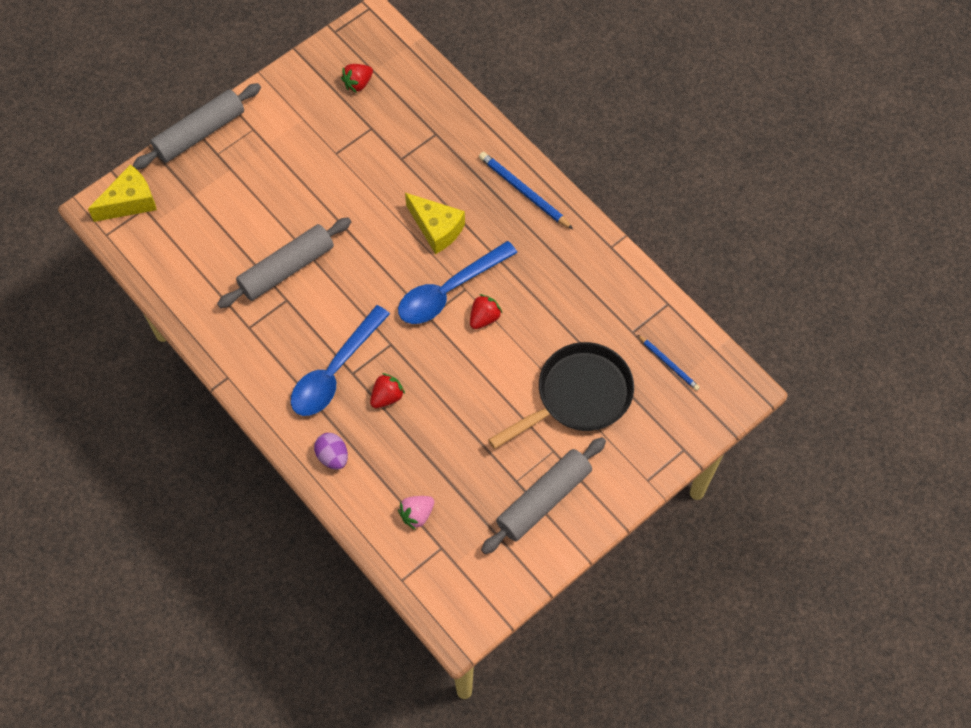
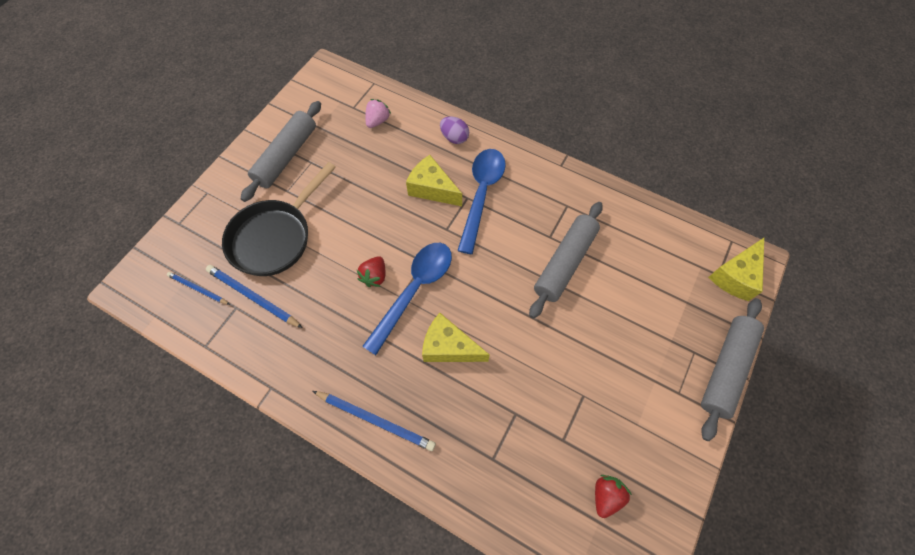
camera: 160 degrees right, 0 degrees up
(387, 397) = (432, 189): red strawberry -> yellow cheese
(613, 337) = (253, 297): none -> blue pencil

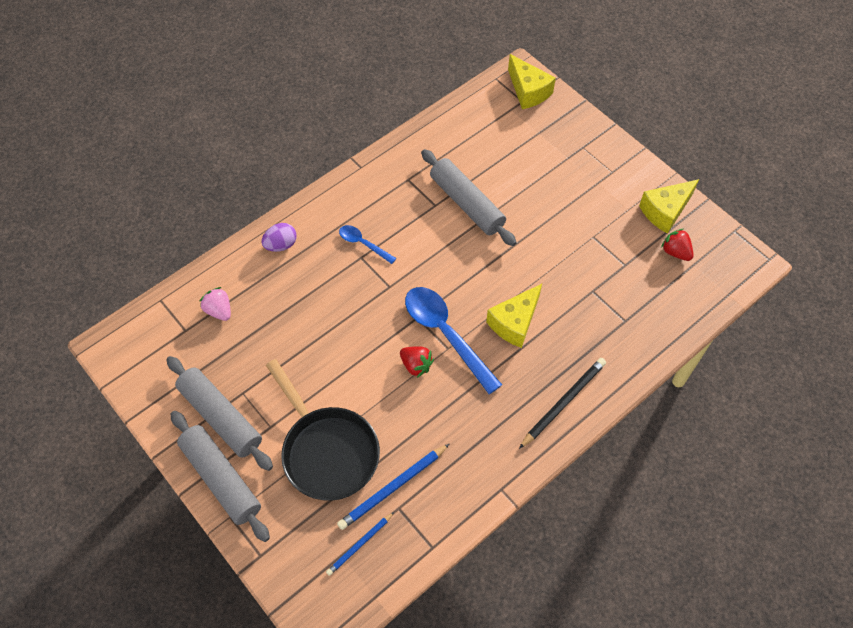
camera: 70 degrees left, 5 degrees down
(376, 420) = (563, 402): blue pencil -> black pencil
(432, 189) = (336, 284): yellow cheese -> yellow cheese (665, 211)
(481, 194) = (363, 244): blue spoon -> blue spoon, size x0.51
(725, 369) = (603, 133): grey rolling pin -> grey rolling pin (221, 479)

